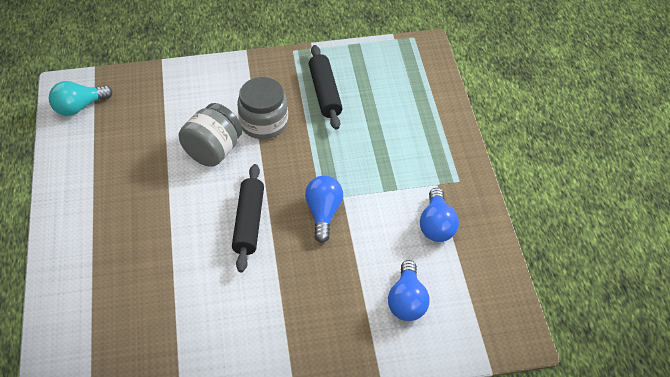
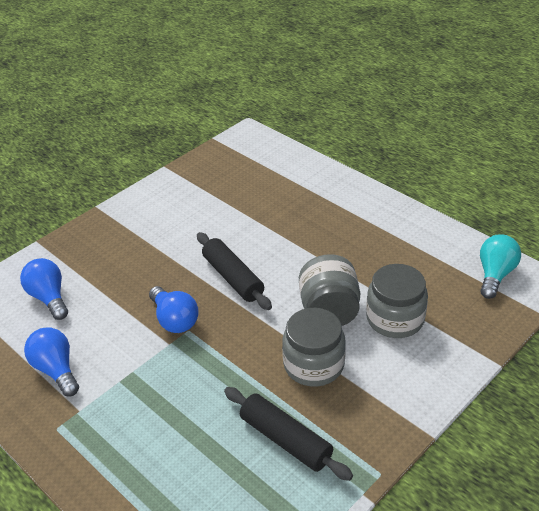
camera: 145 degrees right, 10 degrees down
(180, 119) = (395, 319): none -> grey jar

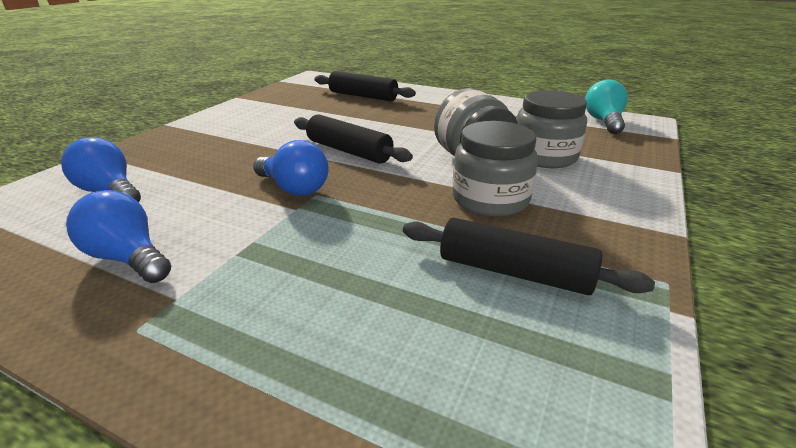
camera: 20 degrees left, 10 degrees down
(282, 184) = (363, 96): none -> black rolling pin

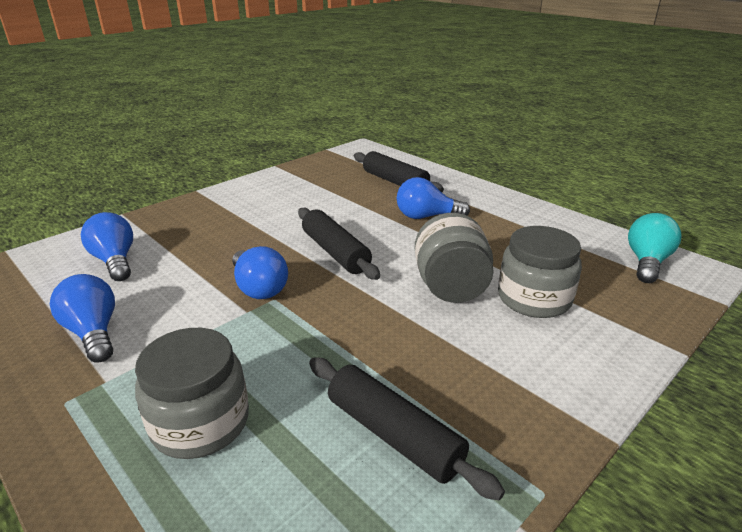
camera: 20 degrees right, 0 degrees up
(410, 116) = (426, 216): none -> blue light bulb
(490, 199) = (433, 342): grey jar -> grey jar (200, 422)

